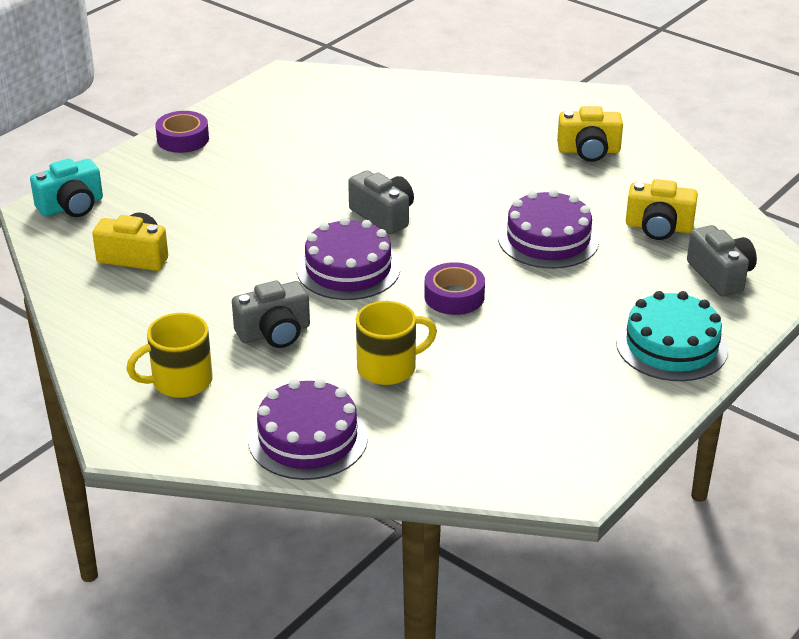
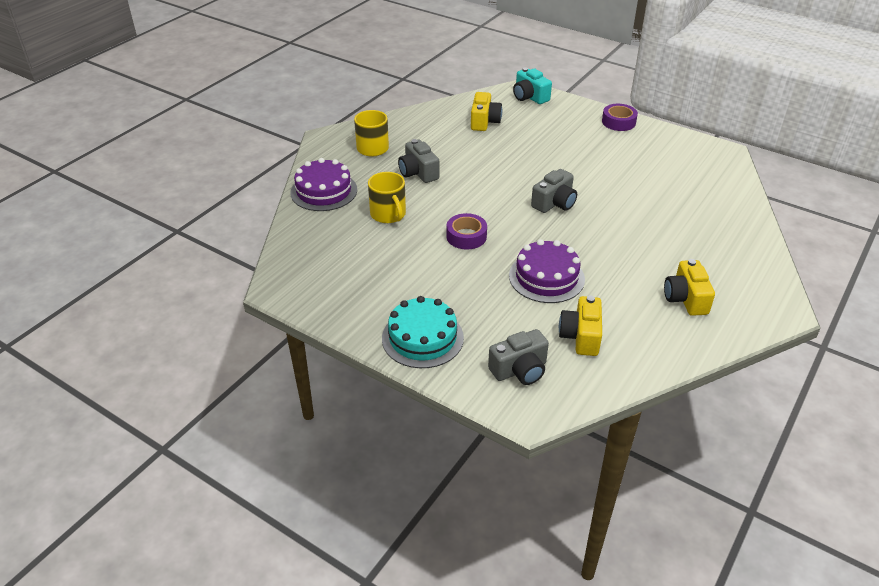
camera: 85 degrees right, 5 degrees up
(348, 269) = (488, 193): purple cake -> none

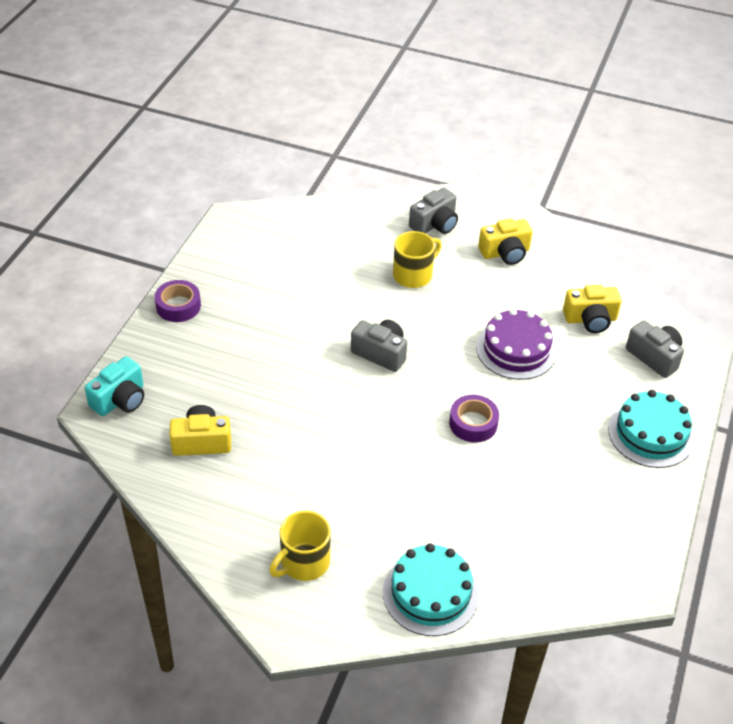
camera: 105 degrees left, 5 degrees up
(324, 191) = (430, 593): purple cake -> turquoise cake
(388, 214) = (457, 507): yellow mug -> yellow mug (413, 275)
(418, 172) = (353, 494): grey camera -> grey camera (435, 224)

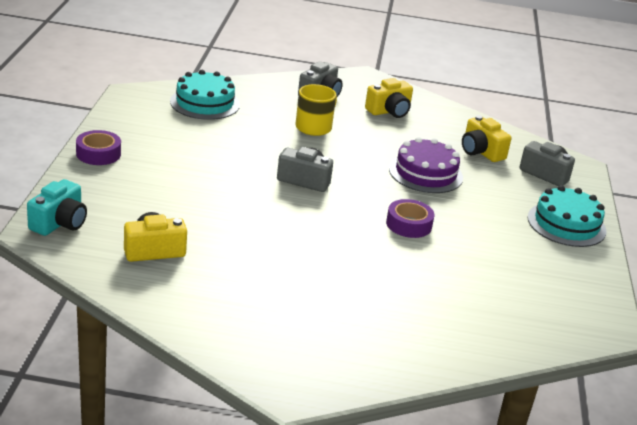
camera: 15 degrees left, 15 degrees down
(303, 562) = (287, 335): yellow mug -> none
(430, 593) = (420, 349): turquoise cake -> turquoise cake (205, 103)
(590, 319) = (481, 152): yellow camera -> yellow camera turned 75 degrees clockwise

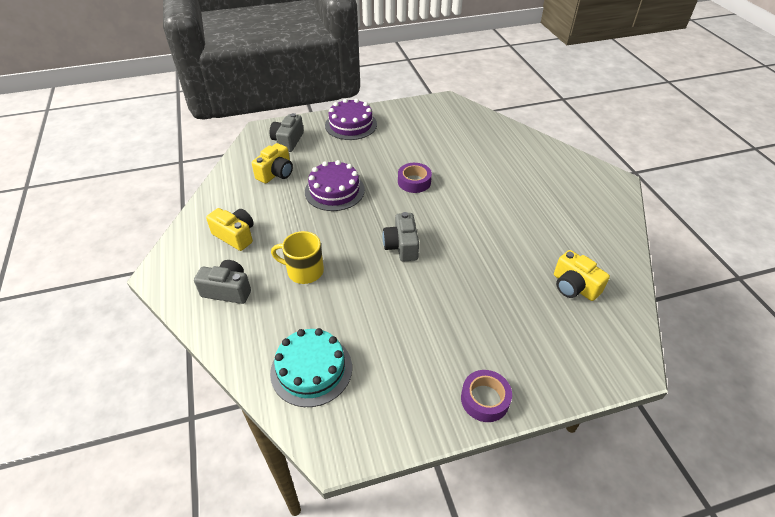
camera: 110 degrees left, 15 degrees up
(59, 223) = (606, 359): turquoise camera -> none
(566, 224) = (351, 125): turquoise cake -> purple cake

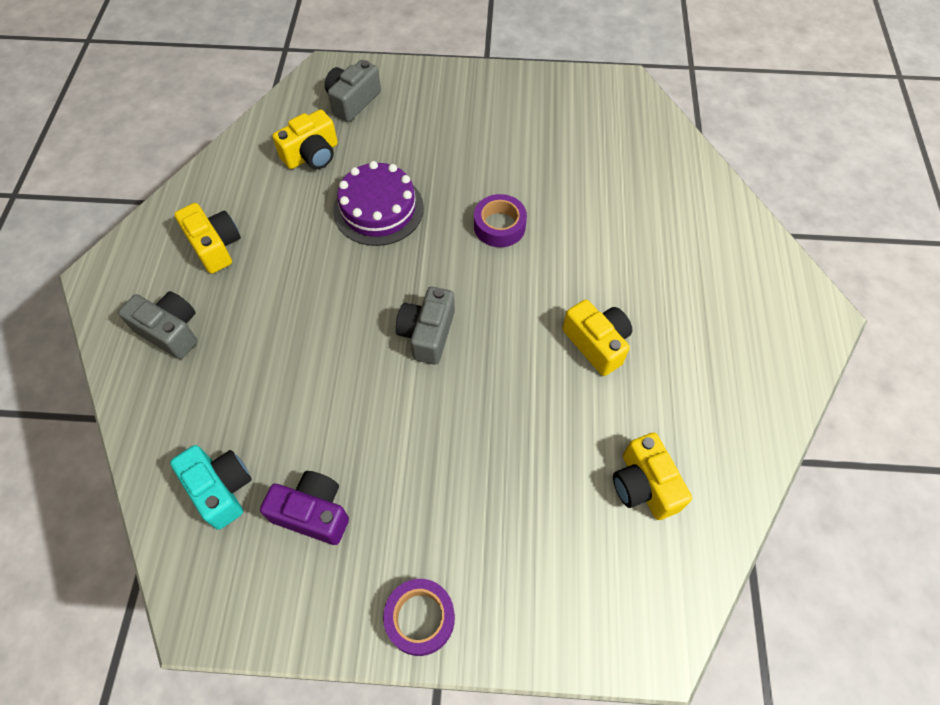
camera: 20 degrees right, 15 degrees up
(304, 271) = (278, 332): yellow mug -> none
(311, 369) = (221, 489): turquoise cake -> turquoise camera
(351, 125) = (456, 94): purple cake -> none
(382, 363) = (313, 513): none -> purple camera
(505, 224) = (597, 343): none -> yellow camera

